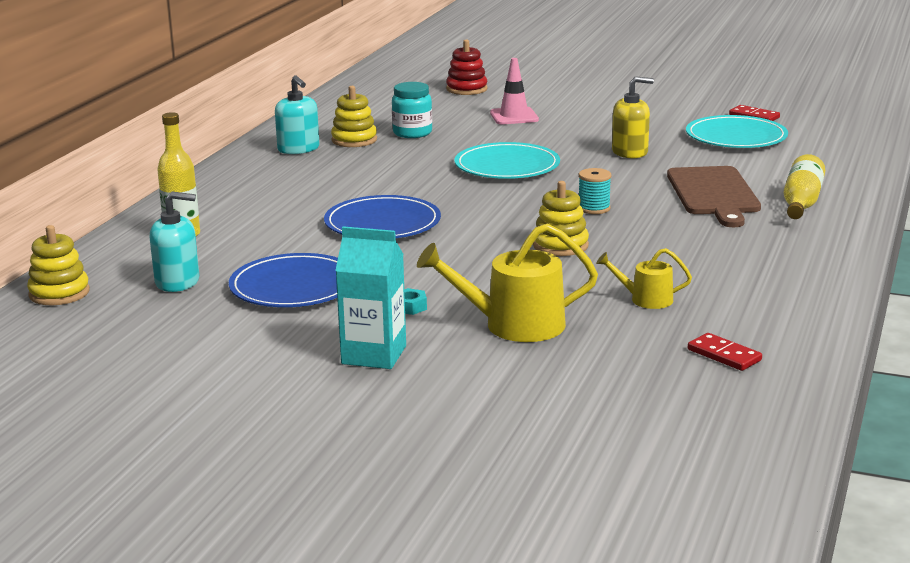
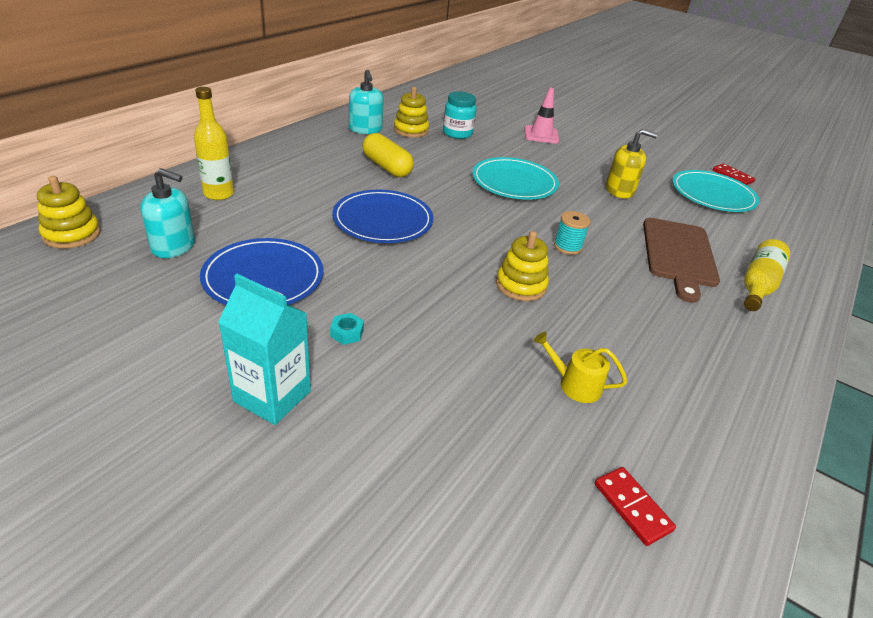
camera: 10 degrees right, 15 degrees up
(352, 179) = (387, 167): none -> yellow capsule
(466, 89) = (517, 103): red stacking toy -> none
(515, 325) = (431, 388): yellow watering can -> none

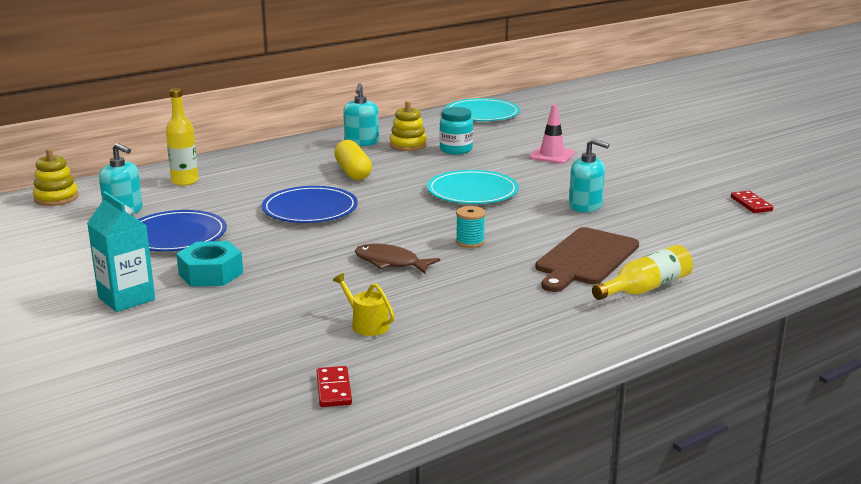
camera: 25 degrees right, 15 degrees down
(347, 333) = (211, 273): turquoise nut -> turquoise nut, size x2.19
(521, 285) = (390, 262): yellow stacking toy -> brown fish
(619, 190) = (585, 206): yellow soap dispenser -> turquoise soap dispenser
(713, 194) = (699, 217): turquoise plate -> turquoise plate (482, 114)

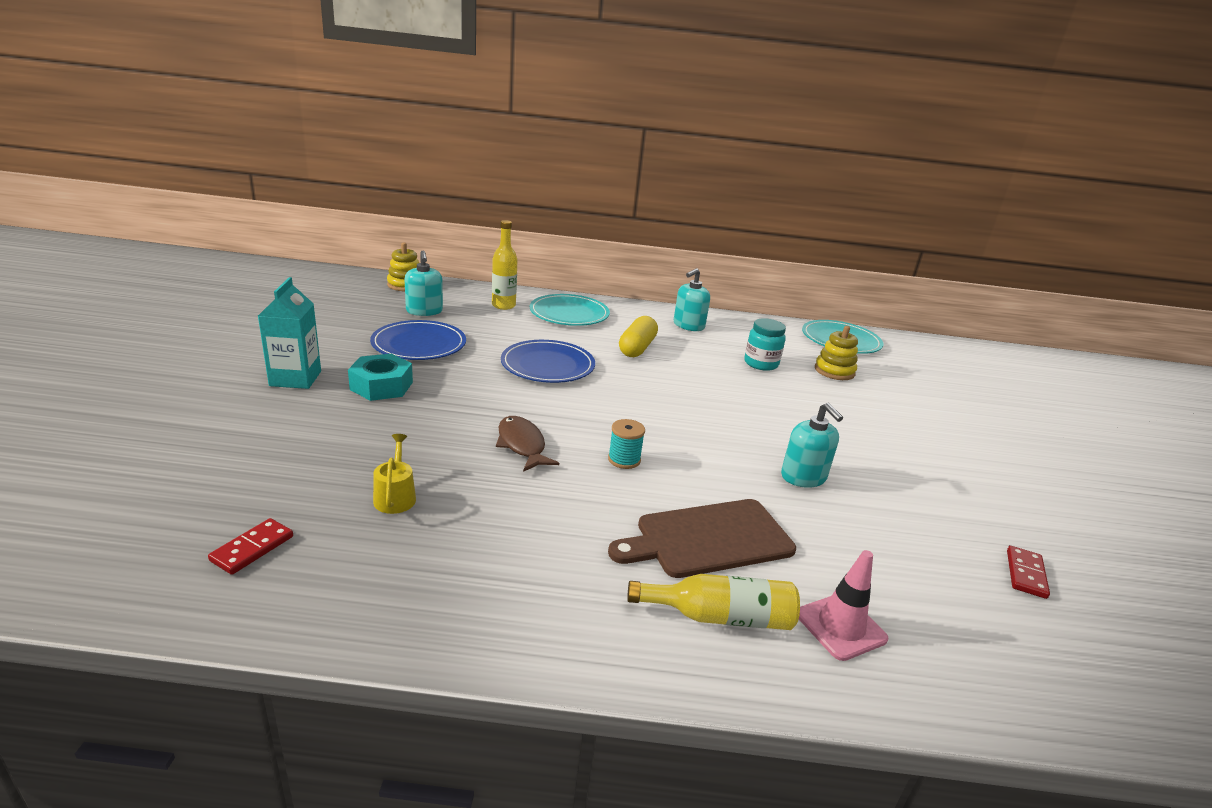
camera: 35 degrees right, 5 degrees up
(408, 145) = (724, 343): yellow stacking toy -> yellow stacking toy (834, 371)
(472, 191) = (711, 410): turquoise plate -> turquoise plate (569, 313)
(552, 155) = (850, 407): pink traffic cone -> pink traffic cone (840, 626)

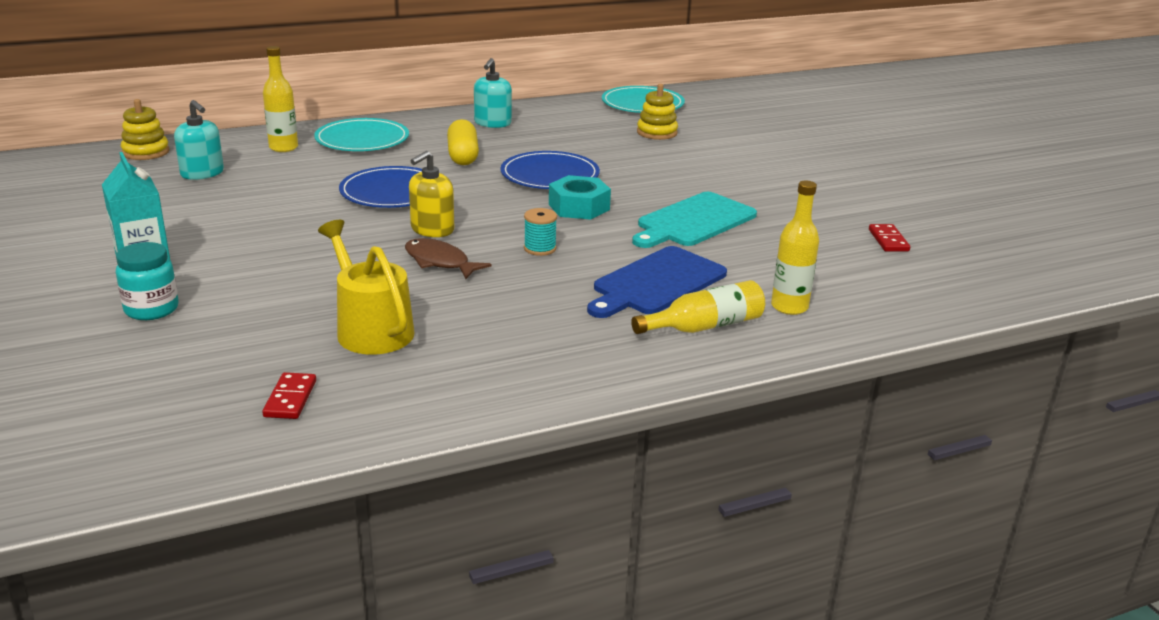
camera: 25 degrees left, 0 degrees up
(381, 386) = (246, 251): turquoise nut -> turquoise nut (579, 207)
(395, 496) = (371, 329): yellow watering can -> yellow watering can, size x1.83
(419, 344) = (237, 206): blue plate -> blue plate (550, 175)
(546, 410) = (432, 229): none -> yellow soap dispenser
(708, 539) = (656, 283): brown cutting board -> blue cutting board
(761, 364) = (589, 142): turquoise jar -> turquoise jar (151, 309)
(803, 477) = (694, 221): turquoise soap dispenser -> turquoise cutting board
(840, 626) = (789, 307): pink traffic cone -> yellow bottle

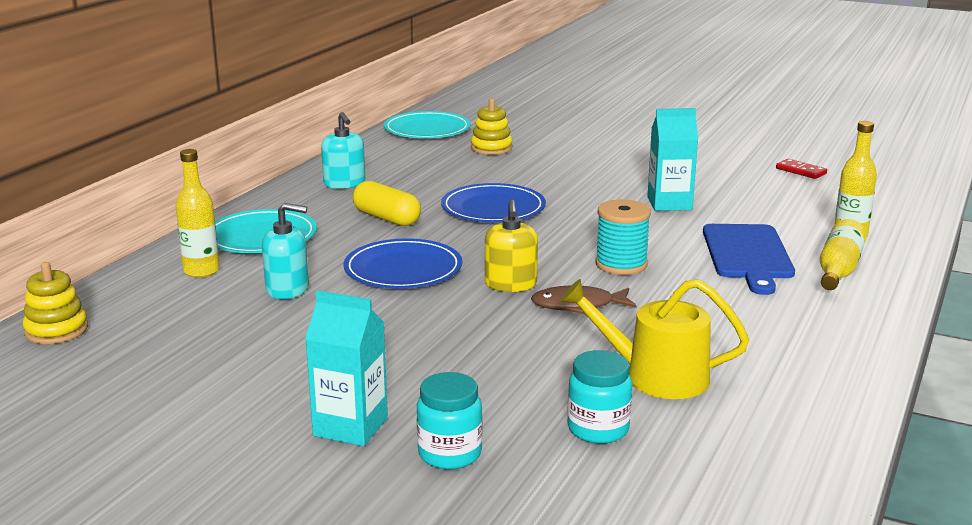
camera: 40 degrees left, 5 degrees down
(202, 173) = (178, 324): turquoise soap dispenser -> turquoise soap dispenser (287, 289)
(256, 340) = (598, 429): none -> turquoise jar
(290, 399) = (731, 453): red domino -> none
(540, 248) = (621, 264): turquoise spool -> turquoise spool, size x1.57
(579, 207) = (572, 224): turquoise nut -> none
(694, 221) = (669, 203): turquoise cutting board -> turquoise carton

